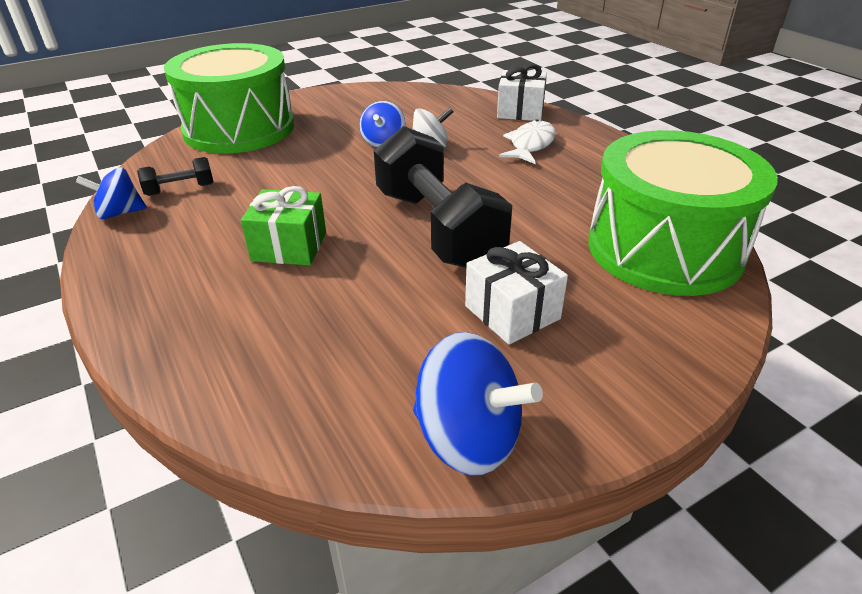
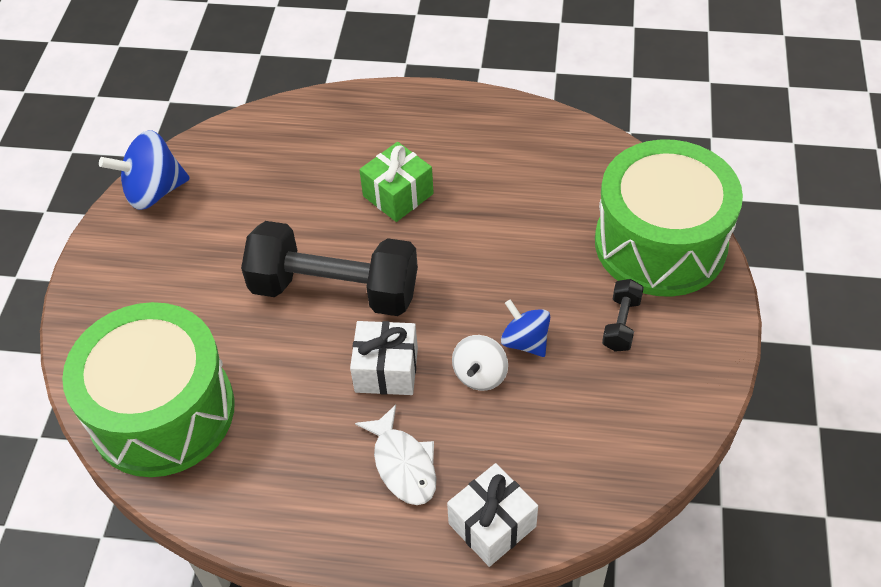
camera: 130 degrees right, 15 degrees up
(120, 213) = (541, 122): blue spinning top -> none
(180, 189) = (552, 164): black dumbbell -> black dumbbell (621, 324)
(512, 312) = (207, 269): white gift -> white gift (386, 370)

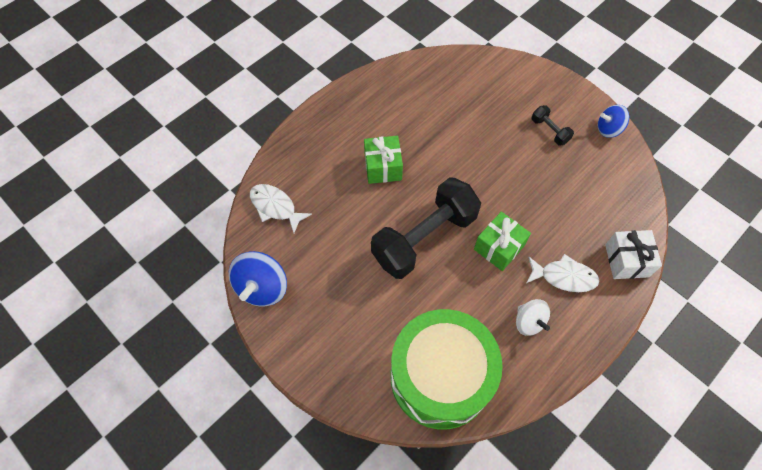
camera: 55 degrees left, 10 degrees up
(260, 140) = (275, 207): none -> white fish
(386, 370) = (499, 247): white gift -> green gift
(480, 374) = (534, 208): white spinning top -> white spinning top (529, 322)
(525, 341) = (529, 176): blue spinning top -> blue spinning top (608, 129)
(660, 243) = (514, 82): green drum -> none

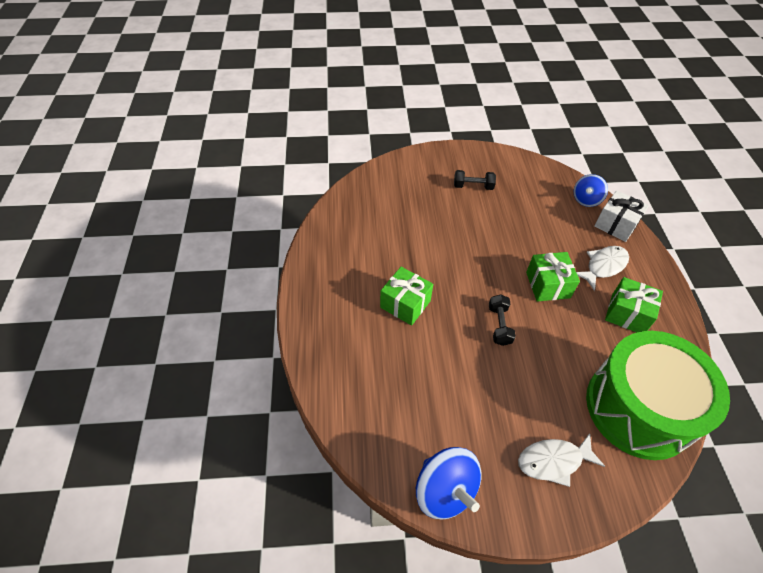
camera: 50 degrees left, 10 degrees down
(275, 207) = (367, 414): white fish -> white fish (553, 461)
(424, 238) = (499, 325): black dumbbell -> black dumbbell, size x0.43
(529, 322) = (627, 314): white spinning top -> green gift
(608, 129) = (502, 158): blue spinning top -> blue spinning top (586, 200)

